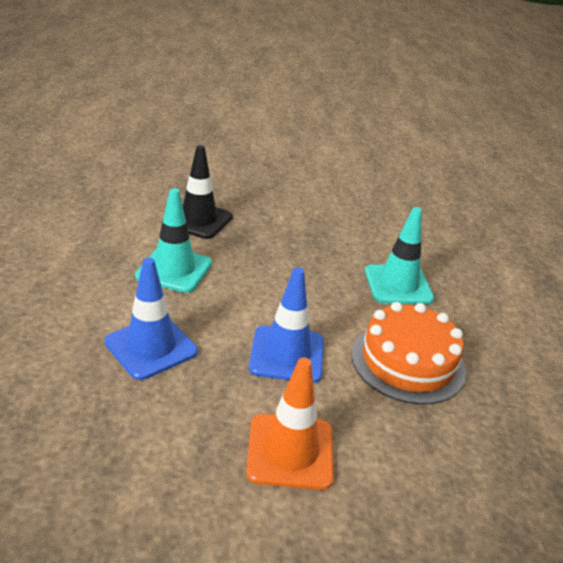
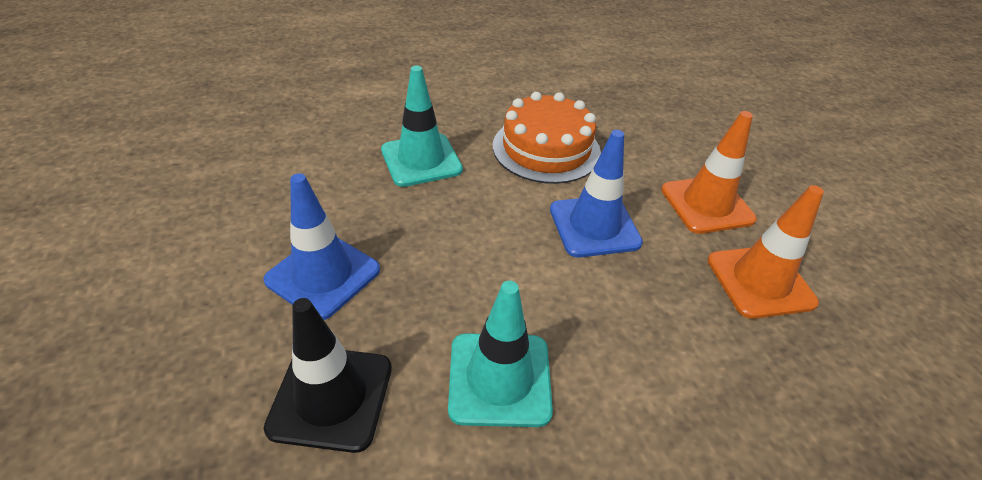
camera: 105 degrees left, 10 degrees up
(151, 347) = (669, 344): blue traffic cone -> blue traffic cone (323, 275)
(174, 435) = (760, 281): none -> orange traffic cone

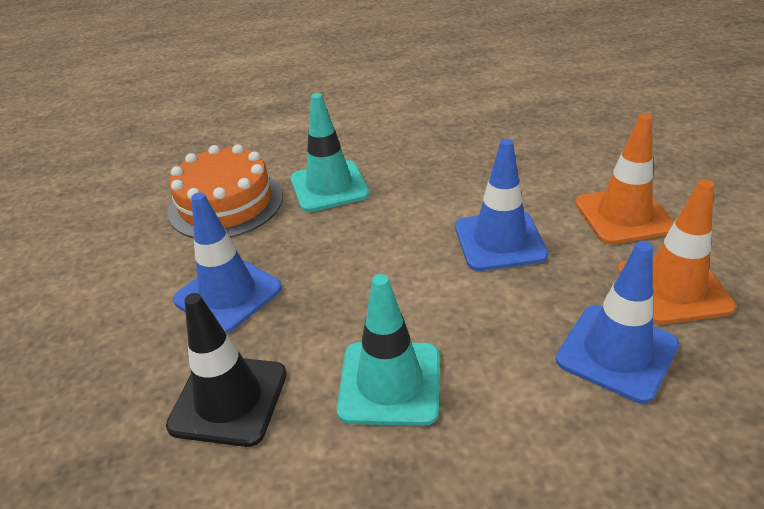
camera: 10 degrees right, 5 degrees down
(546, 149) = (457, 169): orange cake -> orange cake (226, 203)
(716, 348) = (616, 352): none -> blue traffic cone

